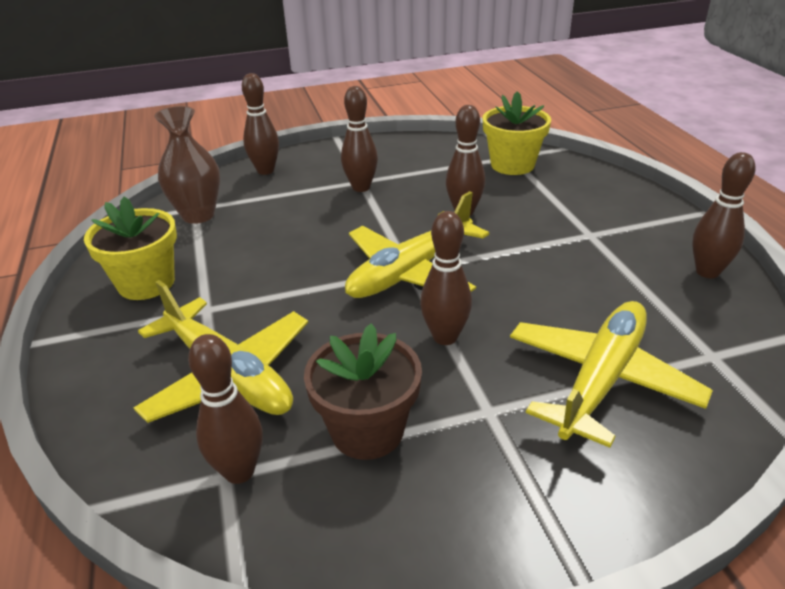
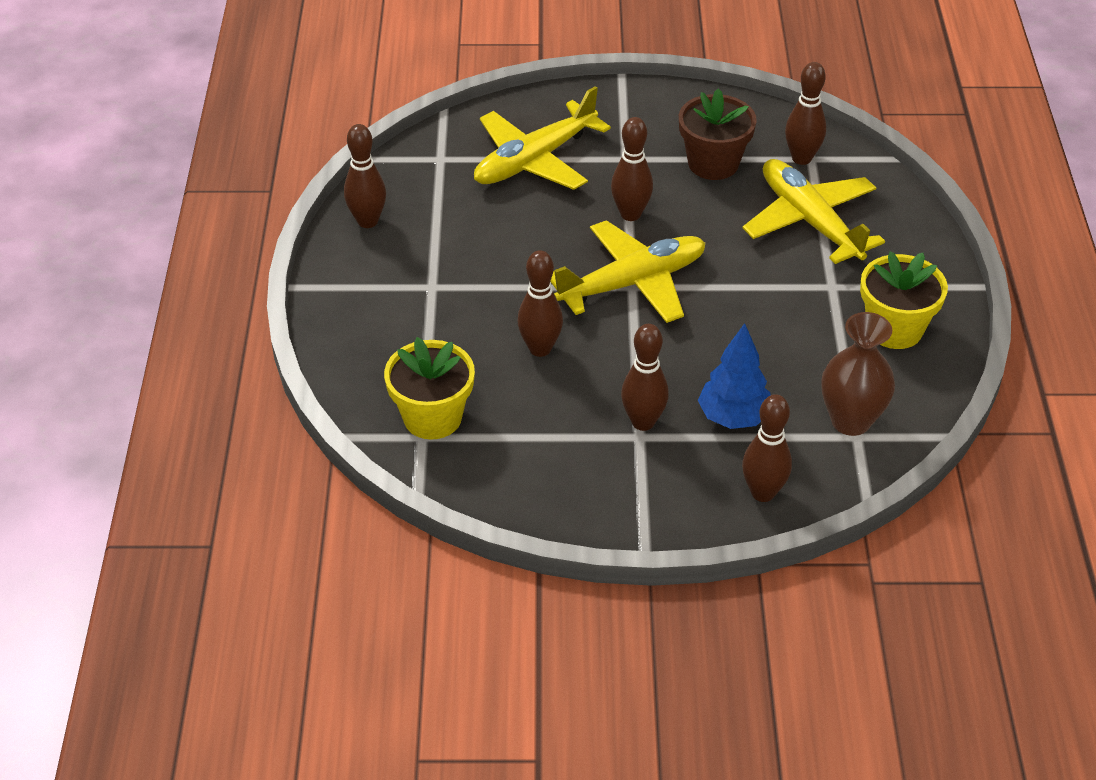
camera: 165 degrees left, 10 degrees up
(293, 201) = (733, 417): none -> blue tree

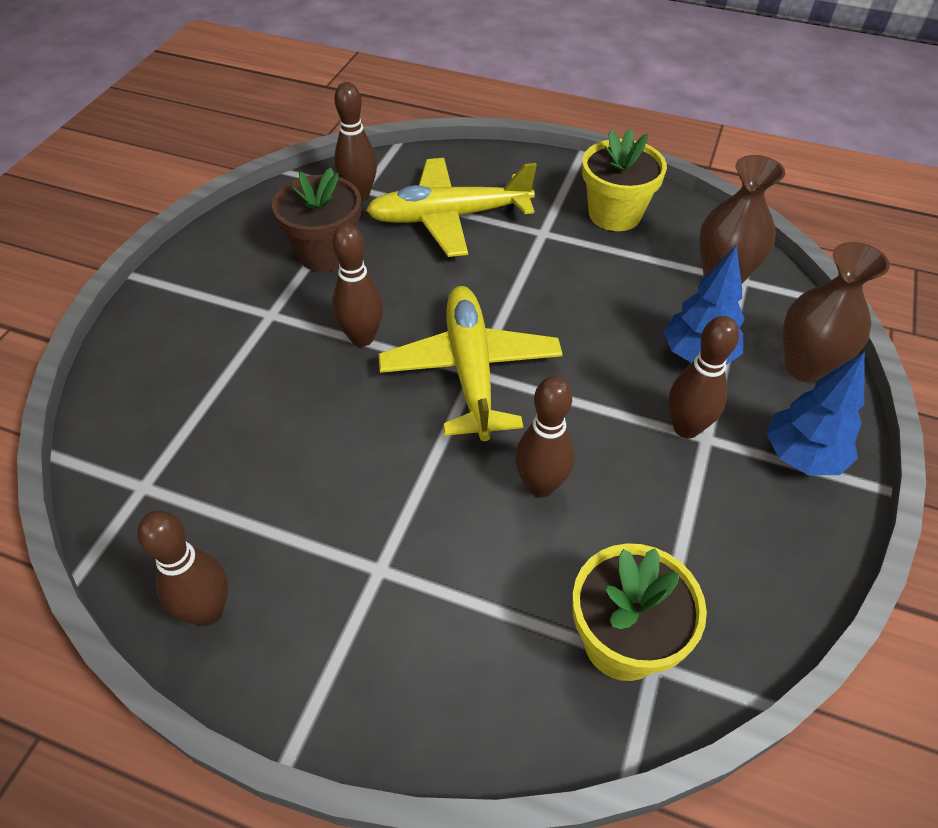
camera: 70 degrees left, 5 degrees up
(535, 160) = (216, 391): yellow plane -> none
(652, 499) = (802, 456): none -> blue tree
(763, 493) = (805, 366): brown bowling pin -> brown vase

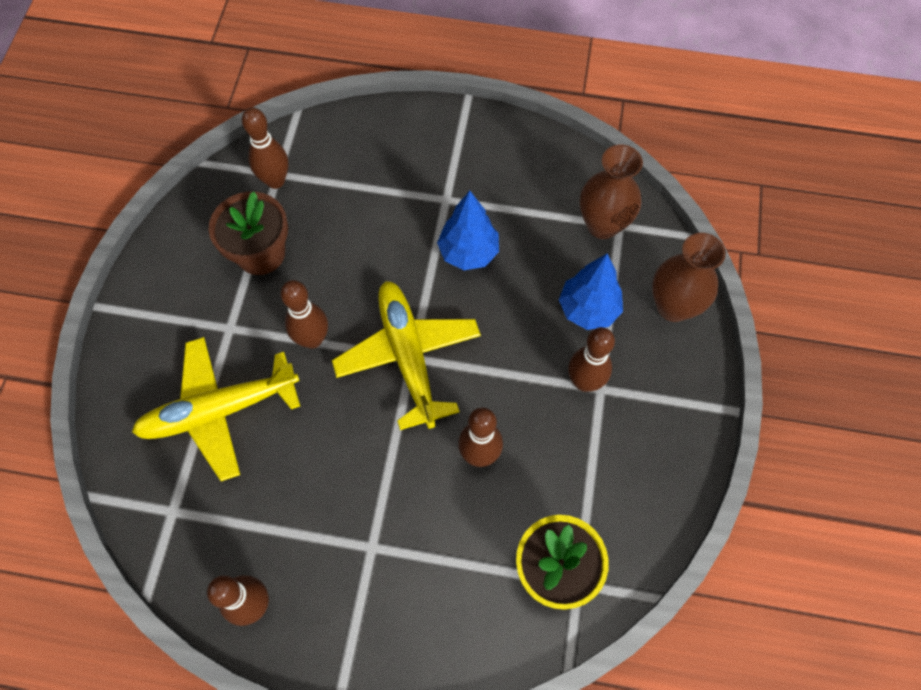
camera: 10 degrees left, 15 degrees up
(449, 217) = (361, 195): yellow plane -> yellow plane (219, 410)
(614, 214) = (505, 168): yellow flower pot -> none
(802, 456) = (673, 392): blue tree -> blue tree (468, 252)

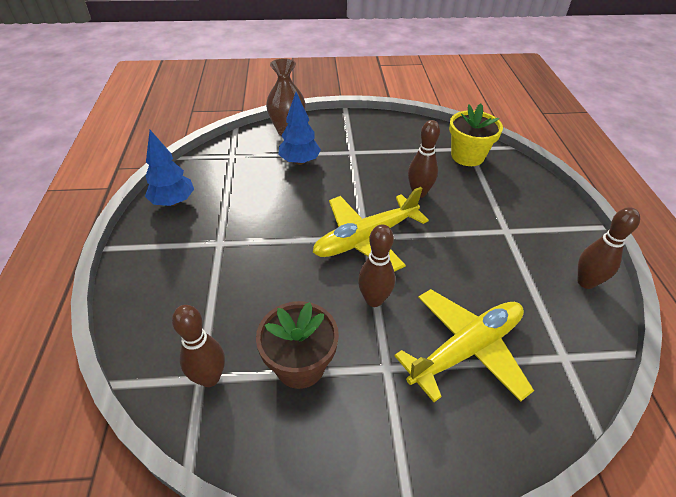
camera: 105 degrees left, 20 degrees down
(219, 410) = (466, 349): yellow plane -> yellow plane turned 90 degrees counterclockwise
(468, 252) = (268, 222): blue tree -> blue tree (173, 202)
(584, 382) = (350, 158): brown bowling pin -> none
(602, 225) = (233, 162): brown vase -> none

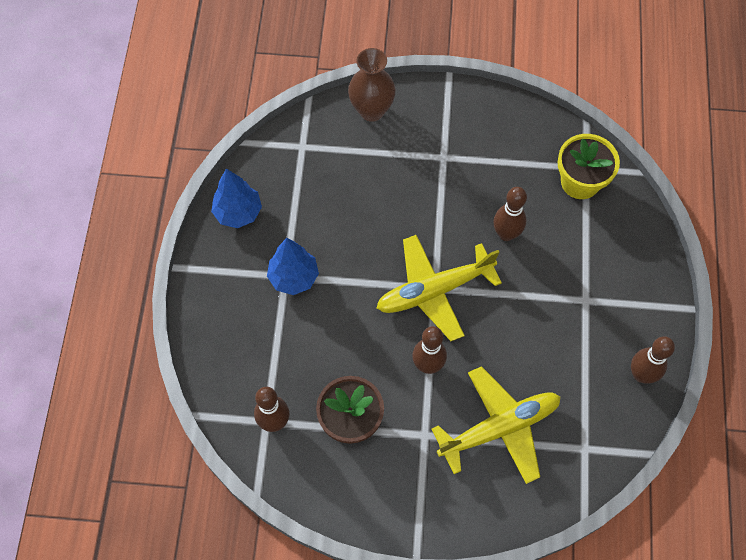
camera: 10 degrees right, 20 degrees up
(300, 161) = (380, 166): blue tree -> blue tree (294, 277)

